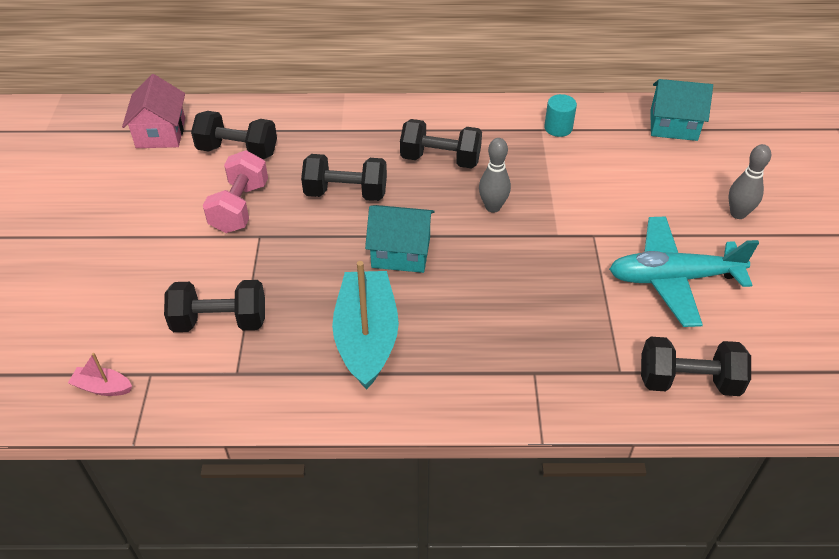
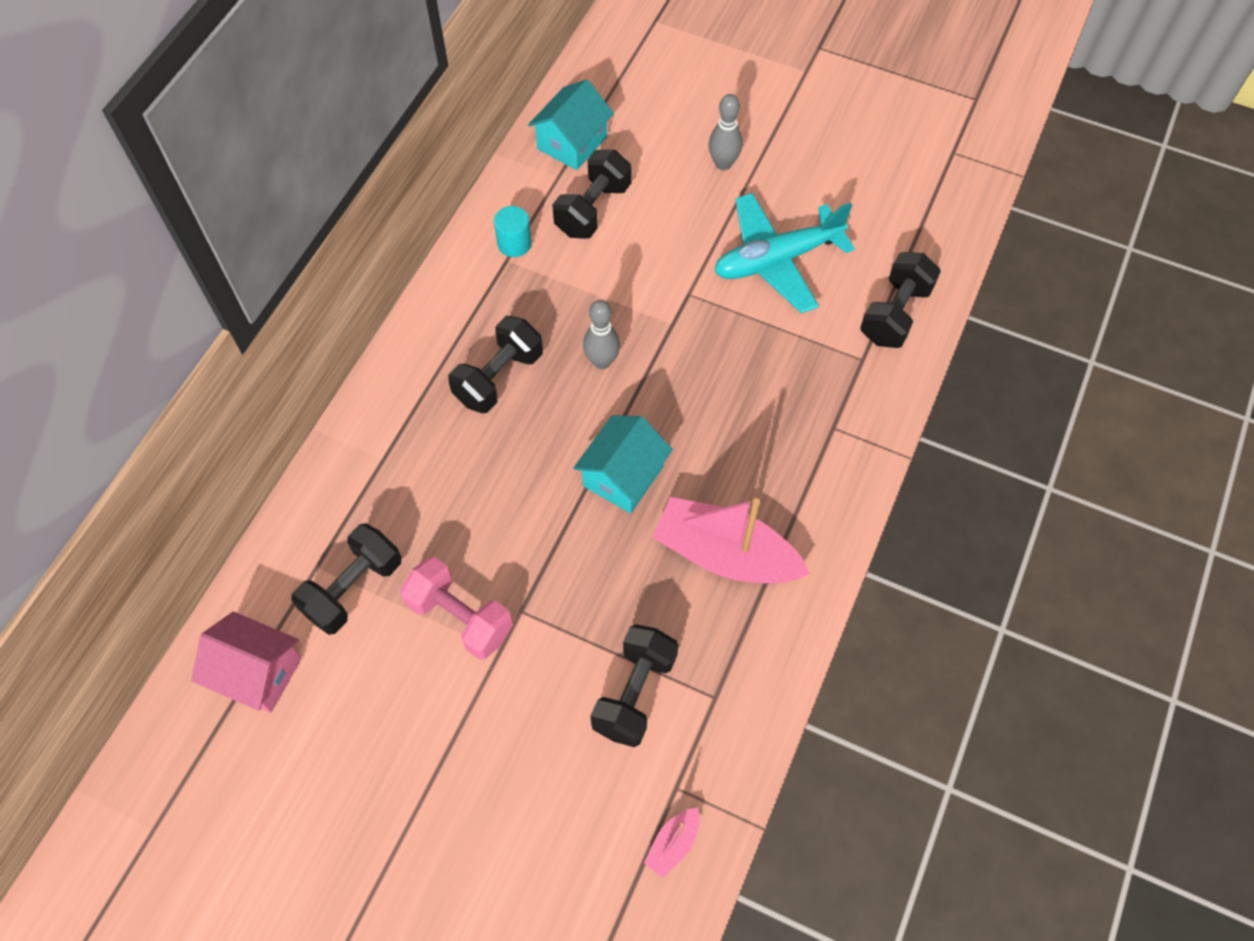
camera: 65 degrees left, 15 degrees up
(346, 193) = (500, 495): black dumbbell -> black dumbbell (593, 209)
(367, 337) = (725, 554): turquoise boat -> pink boat
(673, 278) = (776, 260): turquoise plane -> turquoise plane turned 45 degrees clockwise

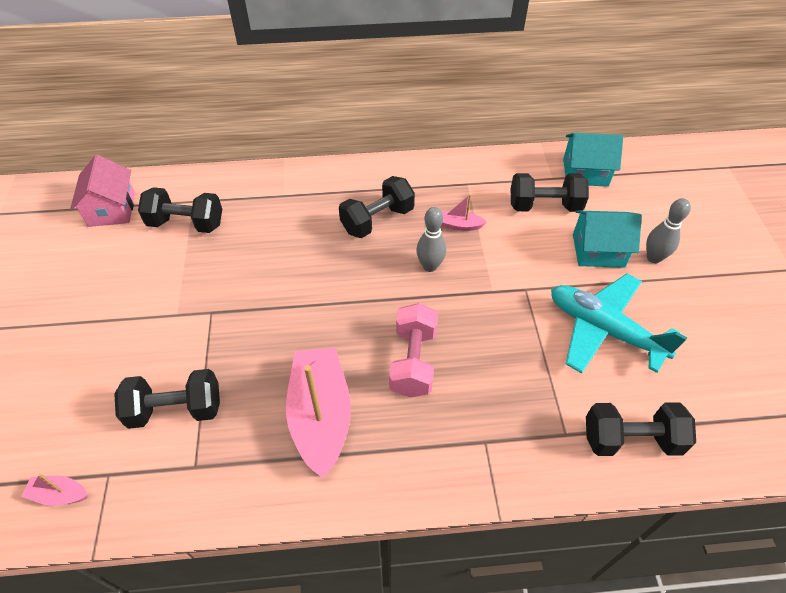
camera: 60 degrees right, 10 degrees down
(460, 617) = (190, 283): pink dumbbell -> pink dumbbell (413, 361)
(499, 377) = (377, 220): black dumbbell -> black dumbbell turned 45 degrees counterclockwise
(514, 243) = (482, 181): turquoise cylinder -> none
(564, 302) = (460, 225): none -> pink boat
(623, 476) = (347, 320): turquoise house -> turquoise house (598, 250)

